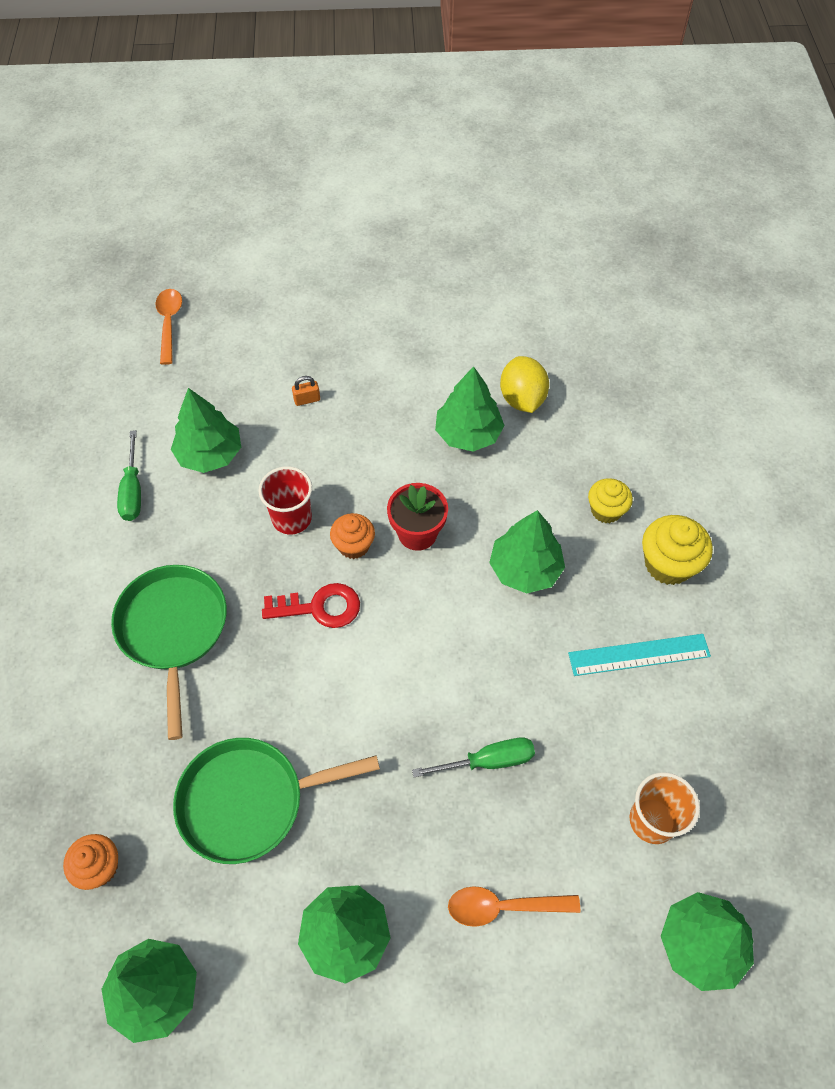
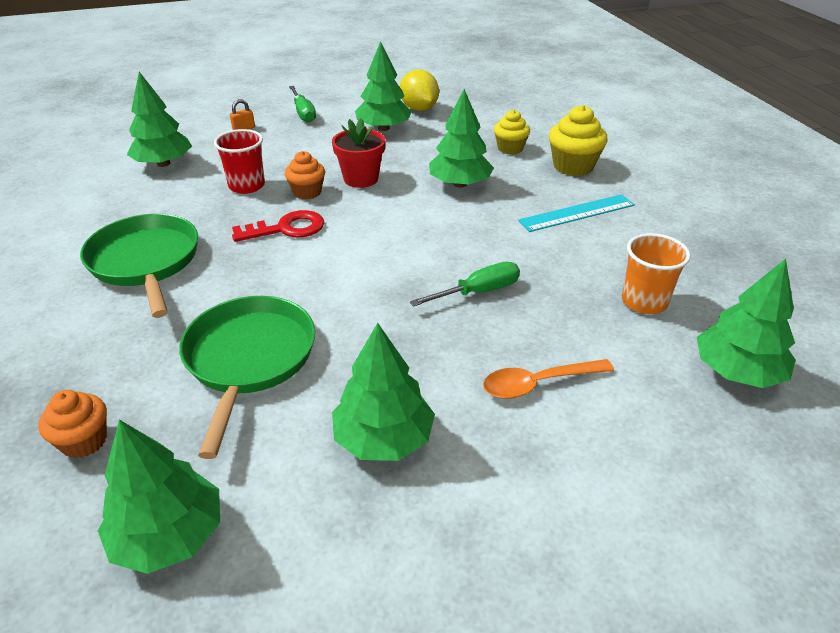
camera: 15 degrees left, 20 degrees down
(133, 491) = (93, 191): green screwdriver -> green screwdriver (303, 113)
(169, 323) = (115, 108): orange spoon -> none
(249, 801) = (249, 359): green pan -> green pan turned 120 degrees clockwise

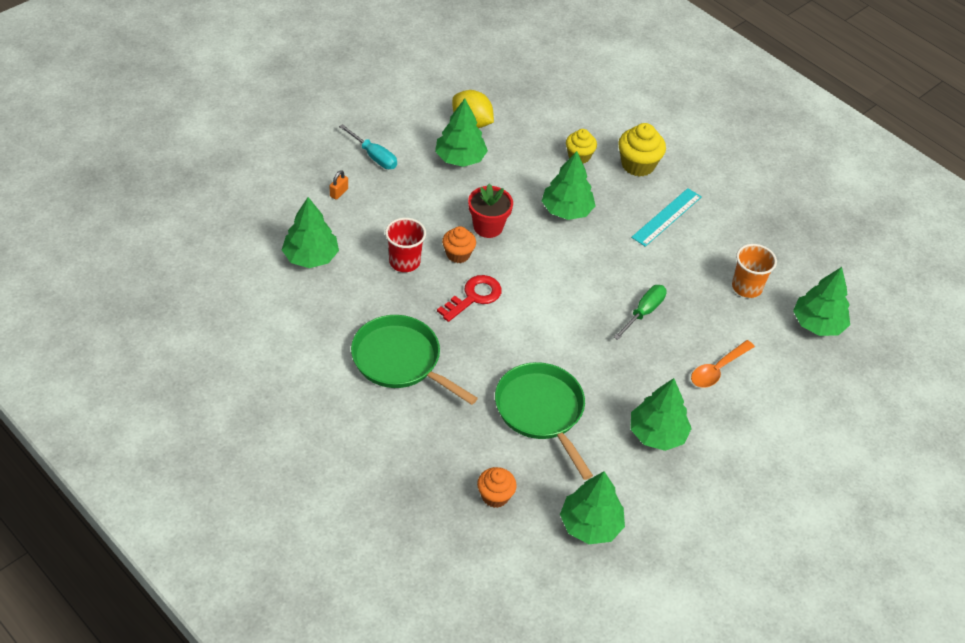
camera: 30 degrees left, 10 degrees up
(303, 113) = (374, 156): green screwdriver -> turquoise screwdriver

